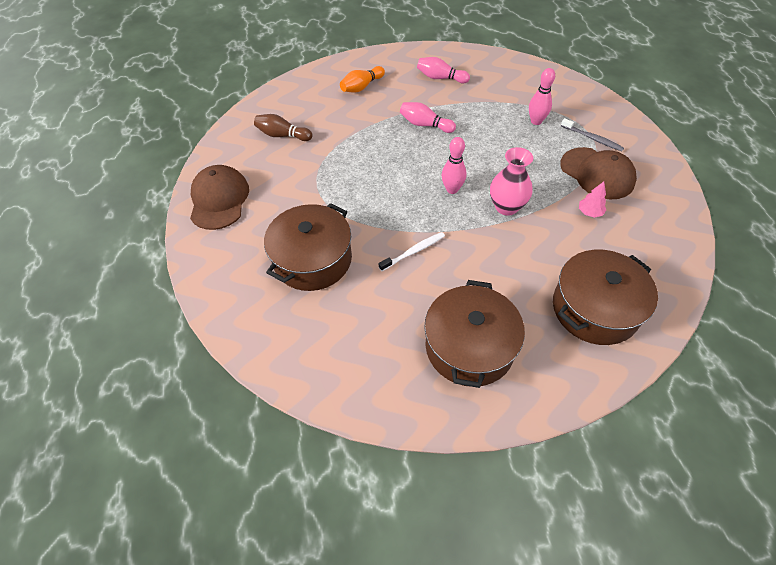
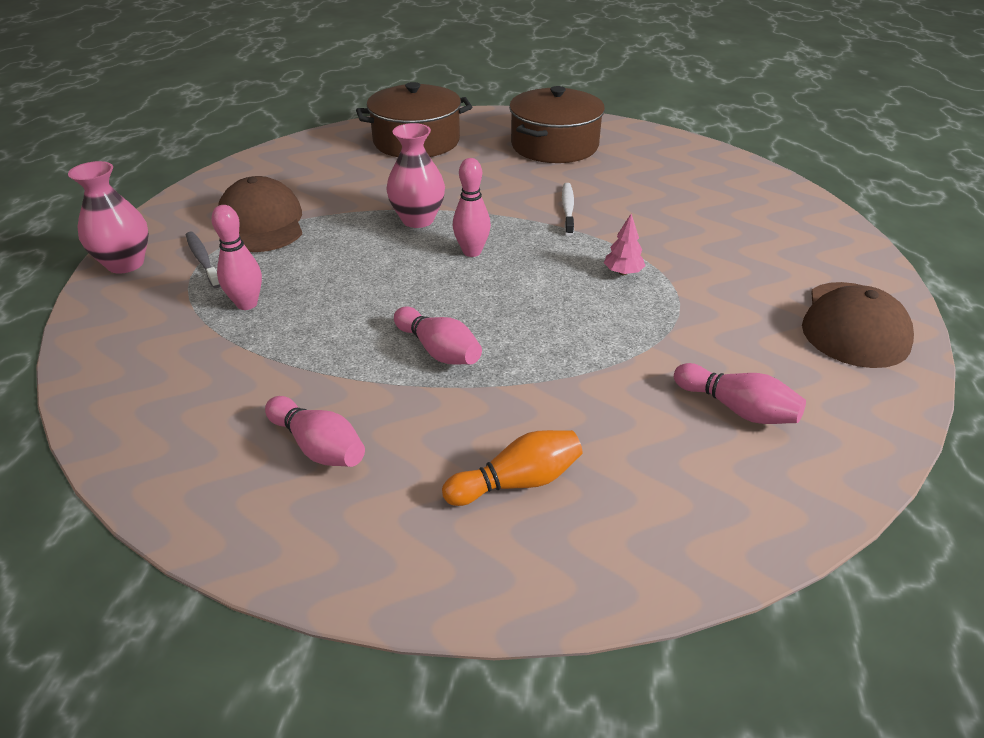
camera: 160 degrees left, 15 degrees down
(283, 135) = (737, 409): brown bowling pin -> pink bowling pin
(313, 259) = (701, 228): brown pot -> none
(413, 251) = (568, 209): white toothbrush -> white toothbrush turned 105 degrees clockwise
(589, 212) = (326, 194): pink tree -> pink tree (623, 272)
(626, 124) = (125, 264): none -> pink vase

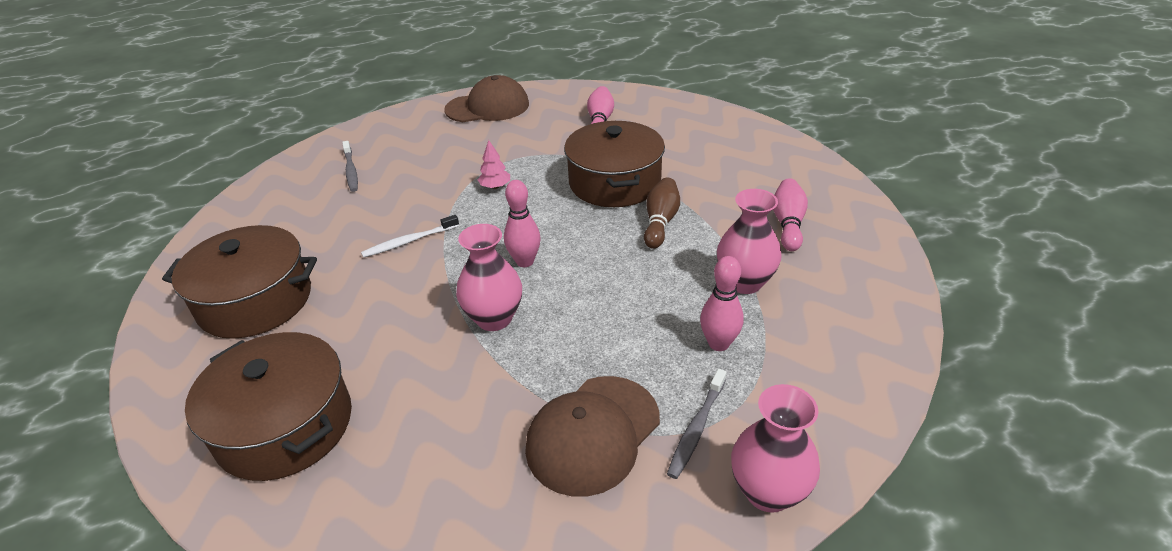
camera: 120 degrees left, 0 degrees up
(284, 356) = (744, 282): none -> pink vase
(438, 350) = (660, 222): pink bowling pin -> brown bowling pin
(517, 482) = (724, 158): orange bowling pin -> none
(552, 353) = (614, 182): none -> brown pot
(732, 205) = (351, 171): none -> grey toothbrush

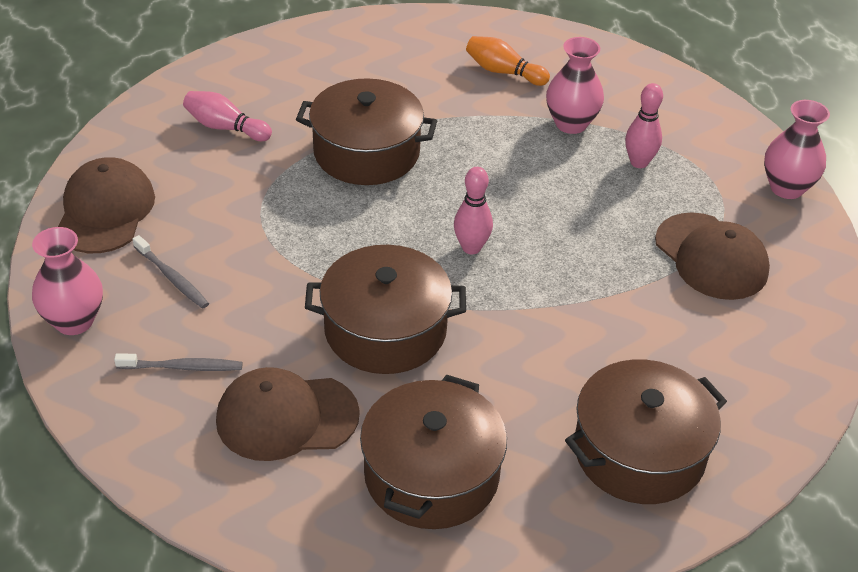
camera: 75 degrees left, 5 degrees up
(310, 221) = (286, 417): none -> brown cap
(409, 241) = (385, 330): white toothbrush -> brown pot
(494, 318) = (549, 286): pink vase -> pink vase (74, 321)
(495, 186) = (314, 242): pink tree -> none
(660, 222) = (457, 143): brown bowling pin -> none
(696, 428) = (722, 202): grey toothbrush -> grey toothbrush (172, 278)
(788, 224) = (503, 72): pink bowling pin -> orange bowling pin

